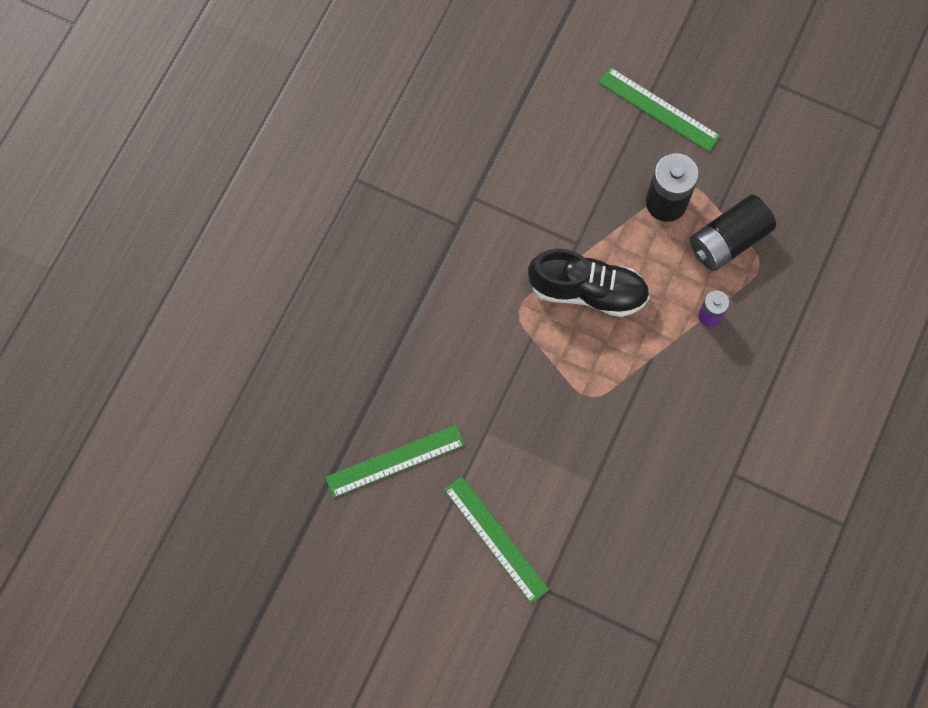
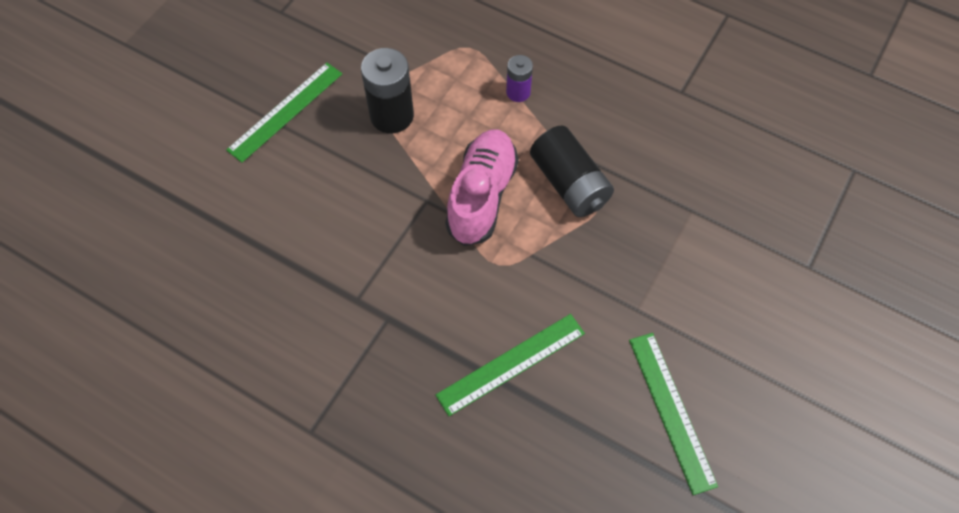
camera: 85 degrees left, 10 degrees down
(496, 539) = (758, 309): green ruler -> green ruler (511, 363)
(587, 291) = (481, 196): black shoe -> pink shoe
(728, 240) = (441, 69): black battery -> black battery (569, 184)

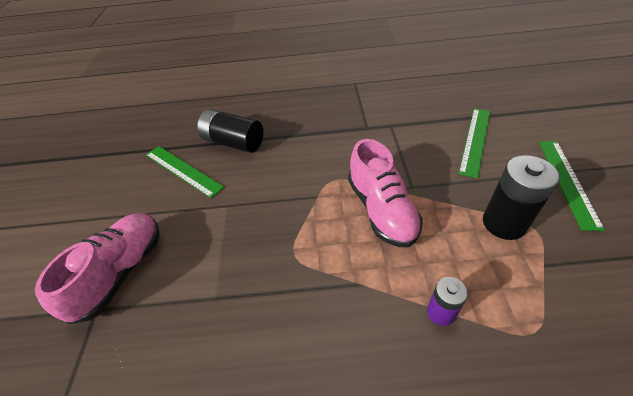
camera: 150 degrees right, 15 degrees down
(511, 363) = (286, 144): green ruler -> green ruler (475, 140)
(569, 184) = (328, 257): black battery -> black battery (233, 142)
(780, 293) = (121, 272): none -> pink shoe

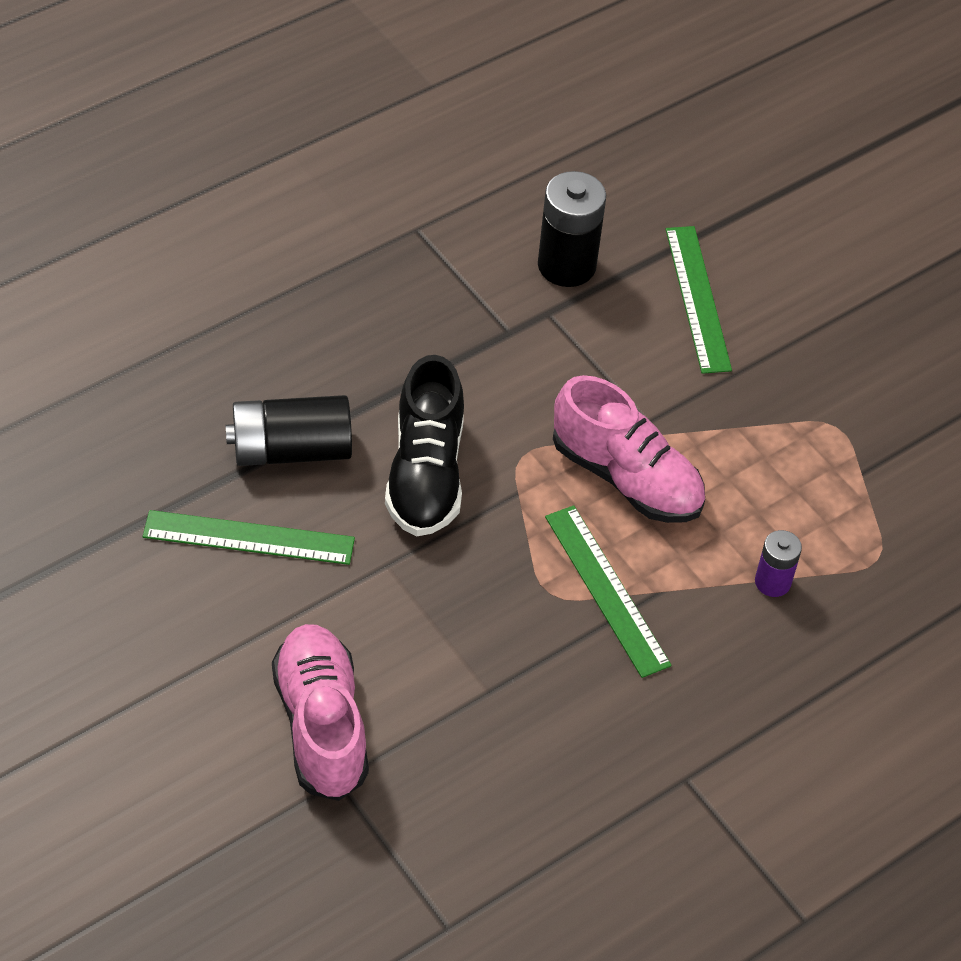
camera: 40 degrees left, 5 degrees up
(280, 171) = (426, 473): none -> black shoe
(504, 223) = (795, 432): black battery -> black battery (566, 265)
(567, 181) = (850, 331): green ruler -> green ruler (606, 590)

